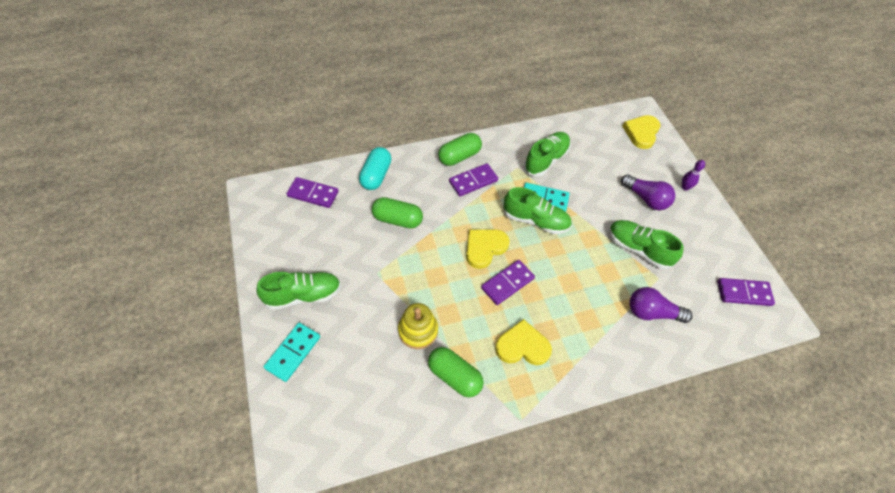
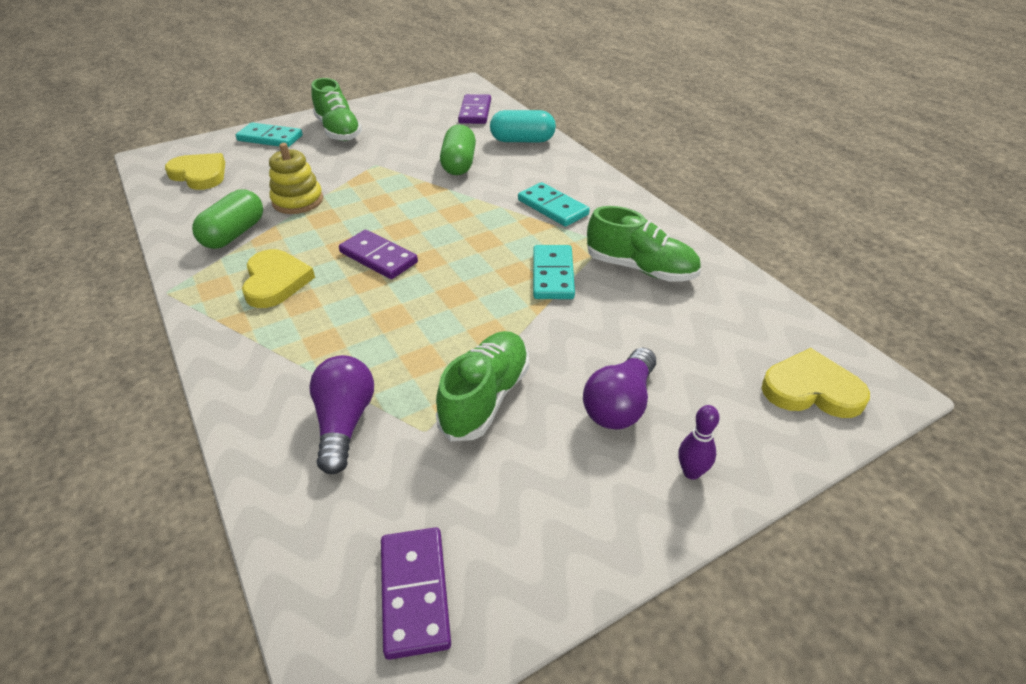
camera: 80 degrees right, 15 degrees down
(459, 156) = (593, 190): green capsule -> none
(473, 181) = (552, 207): purple domino -> turquoise domino
(484, 248) = (434, 231): yellow heart -> yellow heart (199, 174)
(535, 221) = (503, 271): green shoe -> none

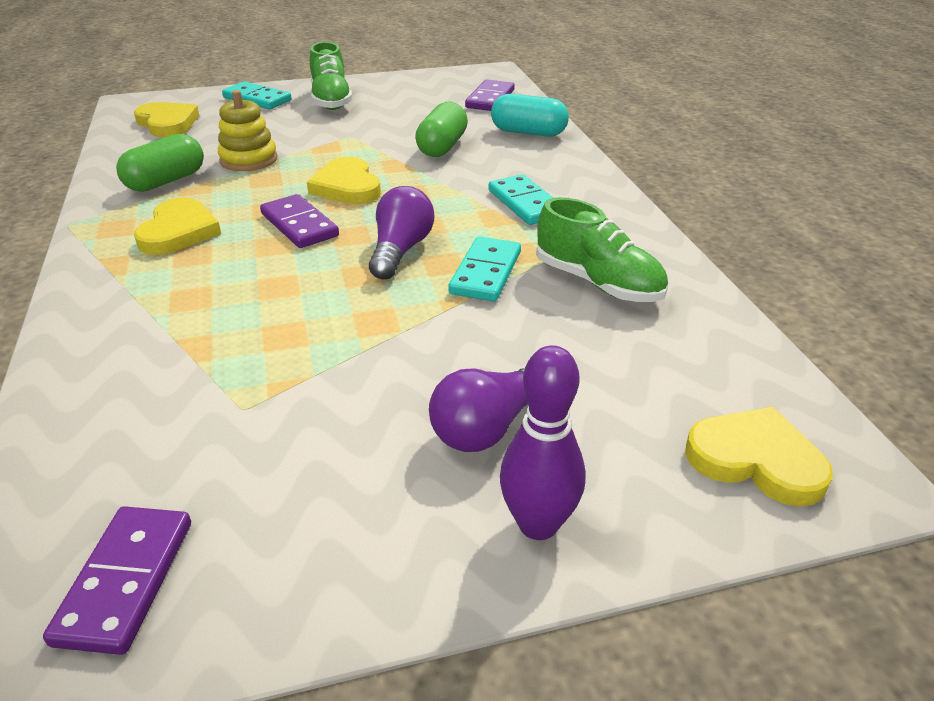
camera: 15 degrees right, 5 degrees down
(344, 423) = (162, 383): purple light bulb -> purple light bulb (400, 250)
(399, 214) = (347, 186): none -> yellow heart
(486, 398) = (332, 388): green shoe -> none
(691, 472) = (538, 524): purple bowling pin -> purple bowling pin, size x1.69

